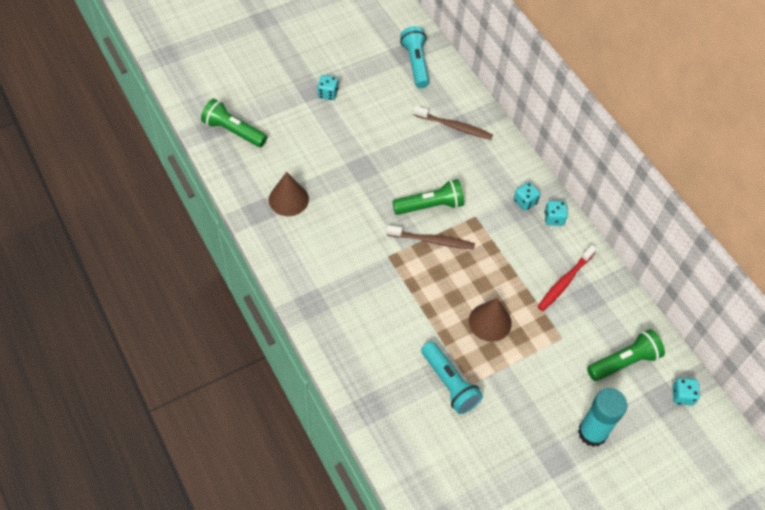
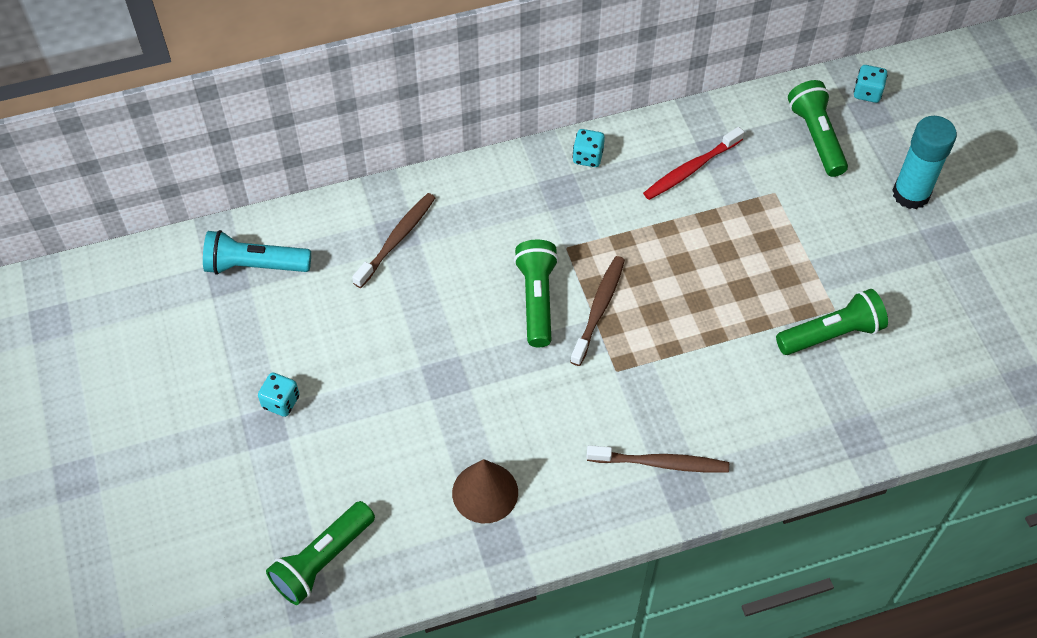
camera: 75 degrees left, 0 degrees up
(326, 289) = (661, 463): none -> brown toothbrush
(449, 383) = (831, 334): turquoise flashlight -> green flashlight
(490, 322) = (742, 267): brown cone -> none
(525, 202) = (553, 183): turquoise dice -> none
(564, 282) = (690, 169): red toothbrush -> red toothbrush turned 90 degrees clockwise

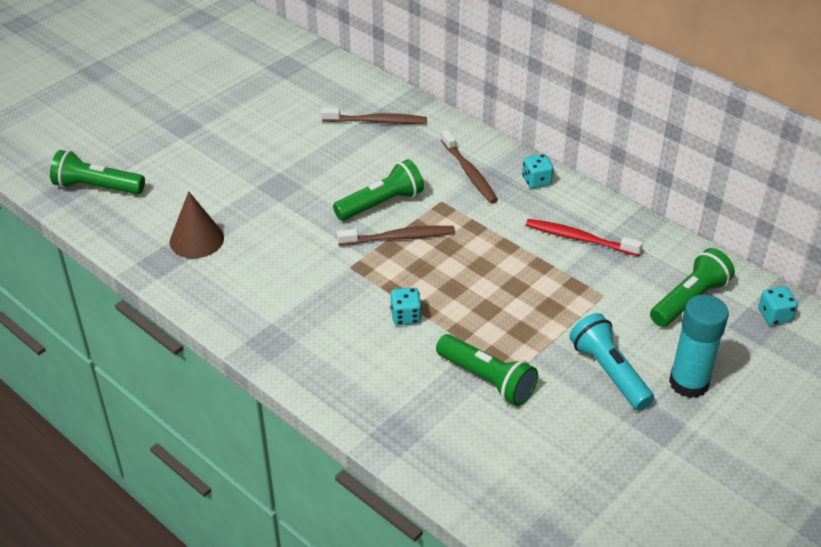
camera: 60 degrees right, 15 degrees down
(254, 266) = (303, 73): turquoise flashlight -> turquoise flashlight (609, 372)
(281, 402) = (206, 124): turquoise dice -> turquoise dice (405, 316)
(661, 463) = (283, 321): brown toothbrush -> brown toothbrush (469, 173)

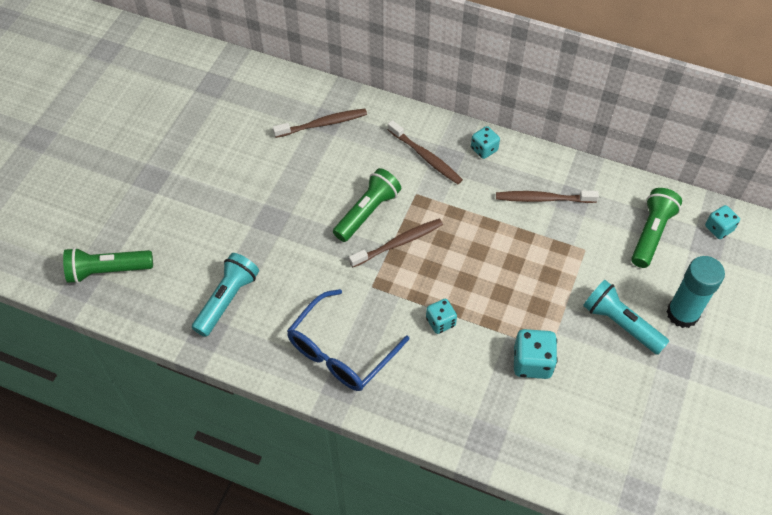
camera: 20 degrees left, 15 degrees up
(196, 239) = (227, 299): brown cone -> turquoise flashlight
(285, 313) = (340, 352): none -> blue glasses
(487, 380) = (532, 362): green flashlight -> turquoise dice
(579, 238) = (543, 199): red toothbrush -> brown toothbrush

